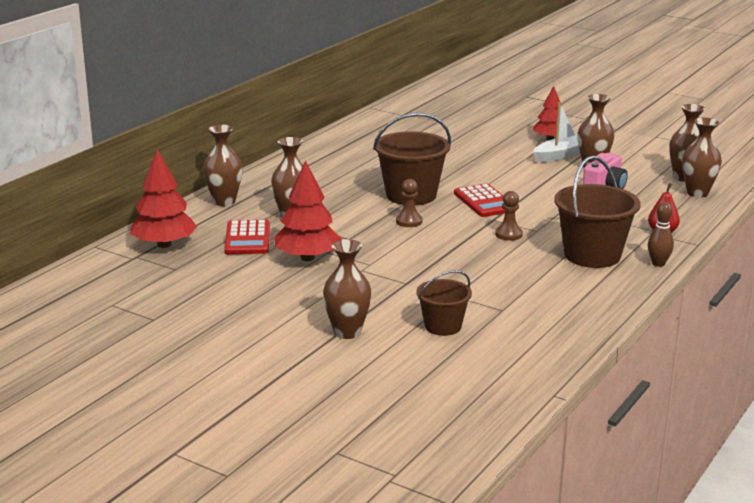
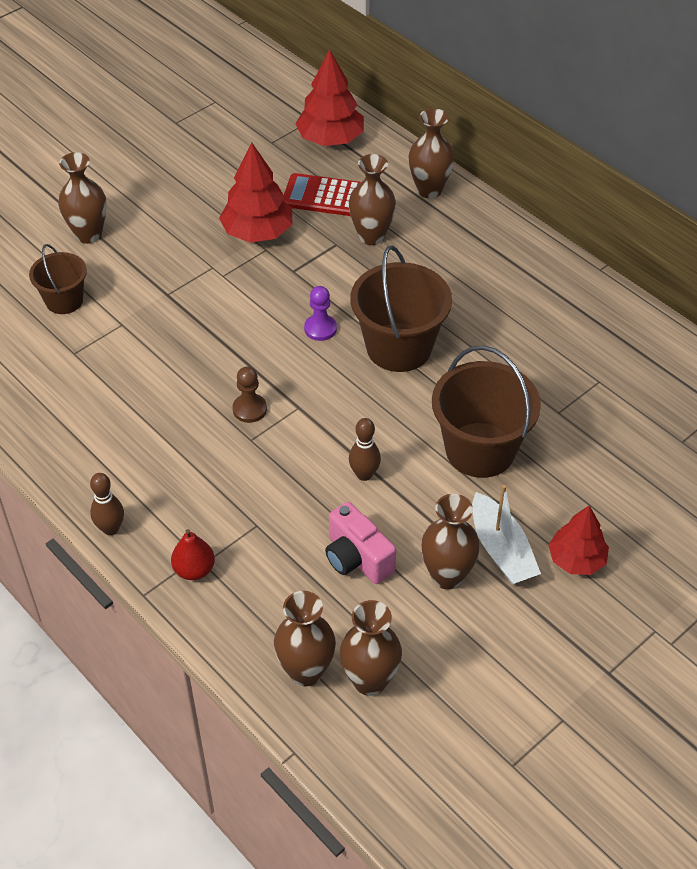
camera: 105 degrees right, 25 degrees up
(409, 221) = (320, 329): brown pawn -> purple pawn
(484, 202) = (355, 413): red calculator -> none
(536, 194) = (364, 474): none -> brown bowling pin
(592, 255) = (161, 471): brown bucket -> brown bucket (480, 450)

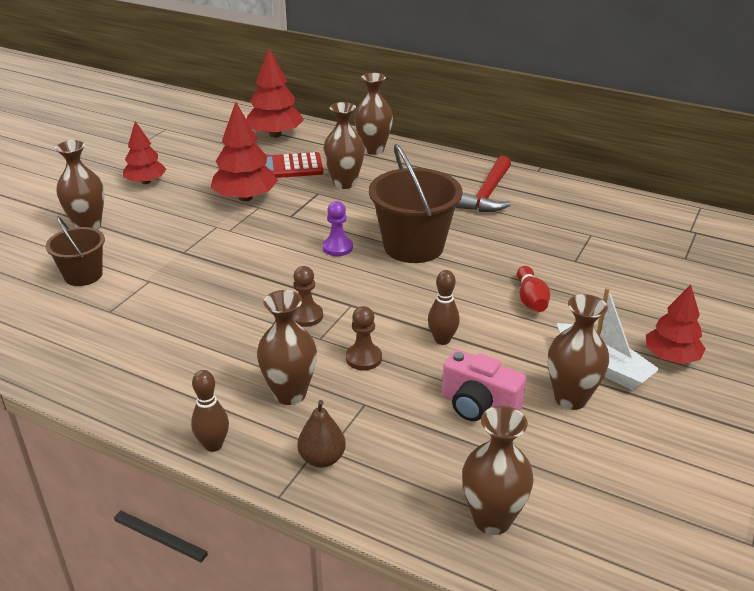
camera: 20 degrees left, 15 degrees down
(165, 183) = (146, 182): none -> red tree
(194, 570) = (322, 459): red pear -> brown pear
(280, 474) = (363, 358): none -> brown pawn
(370, 681) = (561, 509): brown vase -> brown vase (290, 394)
(480, 450) = (531, 299): brown bucket -> red bowling pin
(520, 292) = (487, 194): none -> red hammer

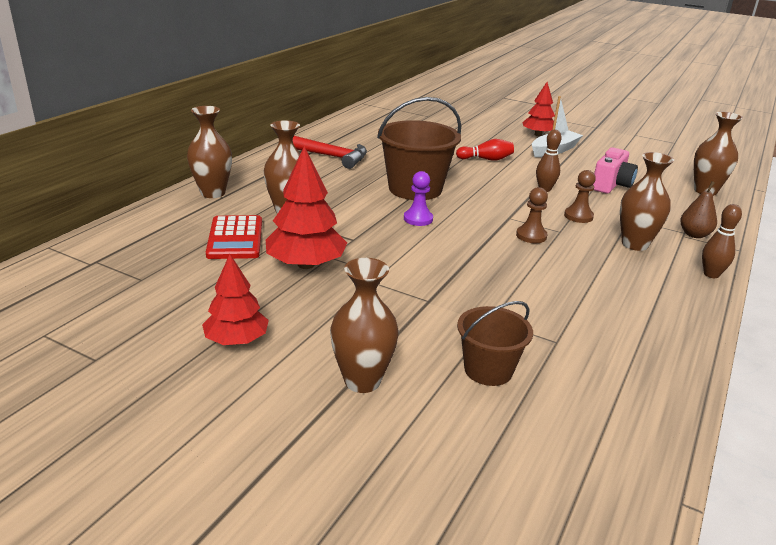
camera: 90 degrees left, 5 degrees down
(275, 135) = (134, 245): red tree -> none
(570, 398) = (589, 162): brown vase -> none

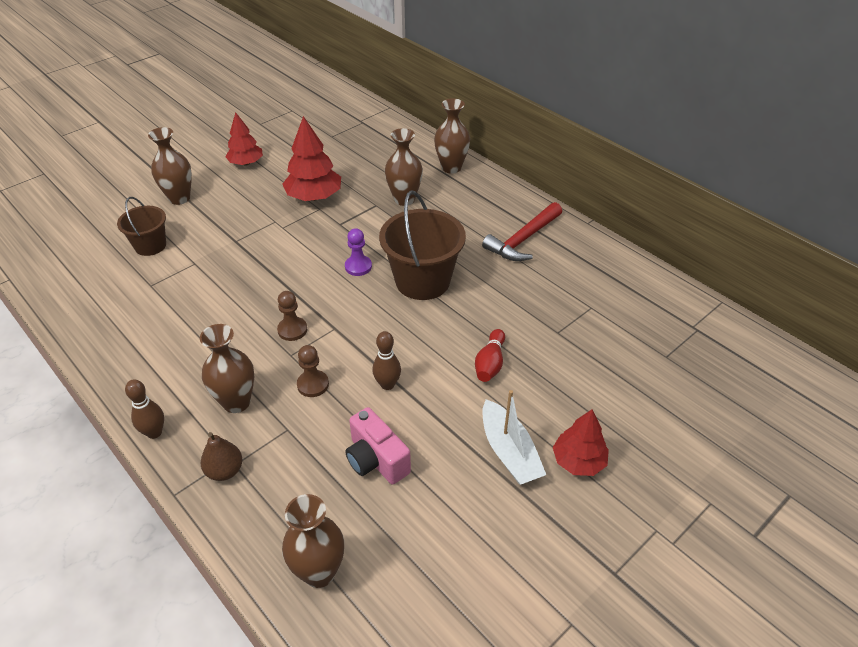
camera: 110 degrees right, 15 degrees up
(235, 238) = (368, 172): red calculator -> none

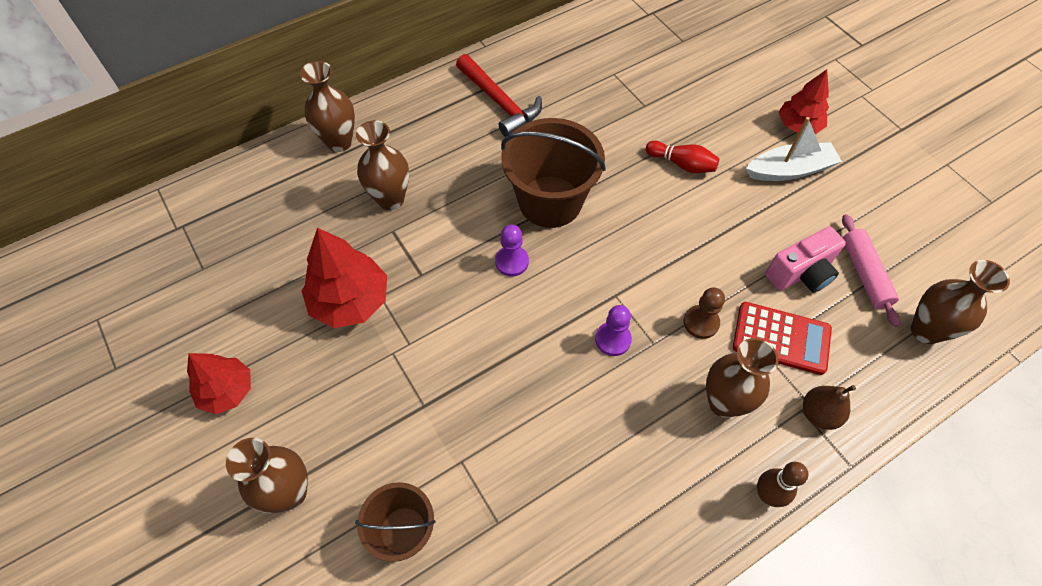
camera: 80 degrees left, 15 degrees up
(292, 330) = (613, 339): brown pawn -> purple pawn
(301, 443) = (781, 338): none -> red calculator
(384, 517) = (864, 274): none -> pink rolling pin
(387, 384) = (704, 253): brown bowling pin -> none

